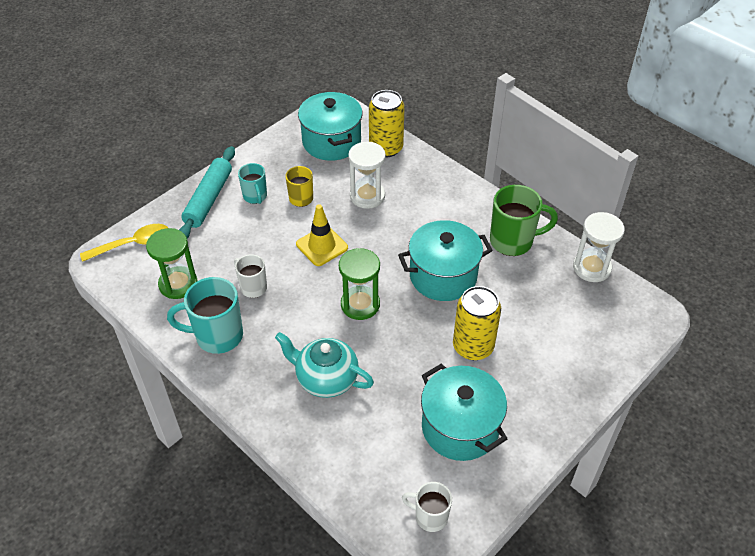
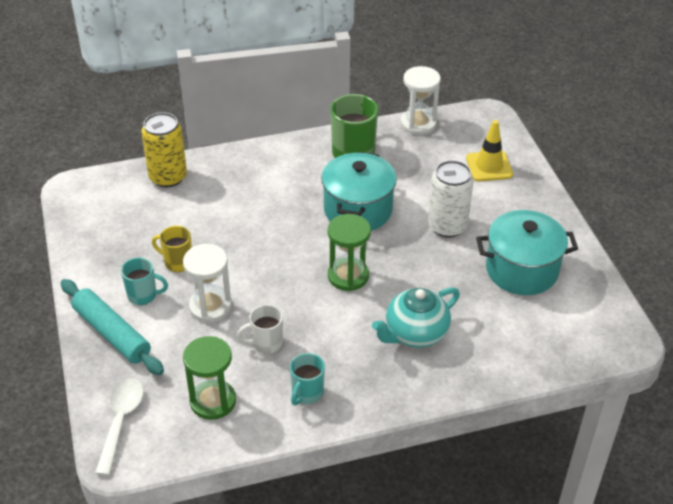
camera: 60 degrees left, 5 degrees down
(133, 244) = (121, 421): yellow spoon -> white spoon
(217, 336) = (307, 393): turquoise mug -> turquoise mug, size x0.60
(322, 246) = (255, 273): yellow traffic cone -> yellow traffic cone (489, 166)
(331, 142) = (121, 209): turquoise pot -> none
(367, 196) = (219, 216): white hourglass -> white hourglass (210, 307)
(430, 516) = (594, 325): white mug -> none
(473, 346) = (447, 226): yellow can -> white can

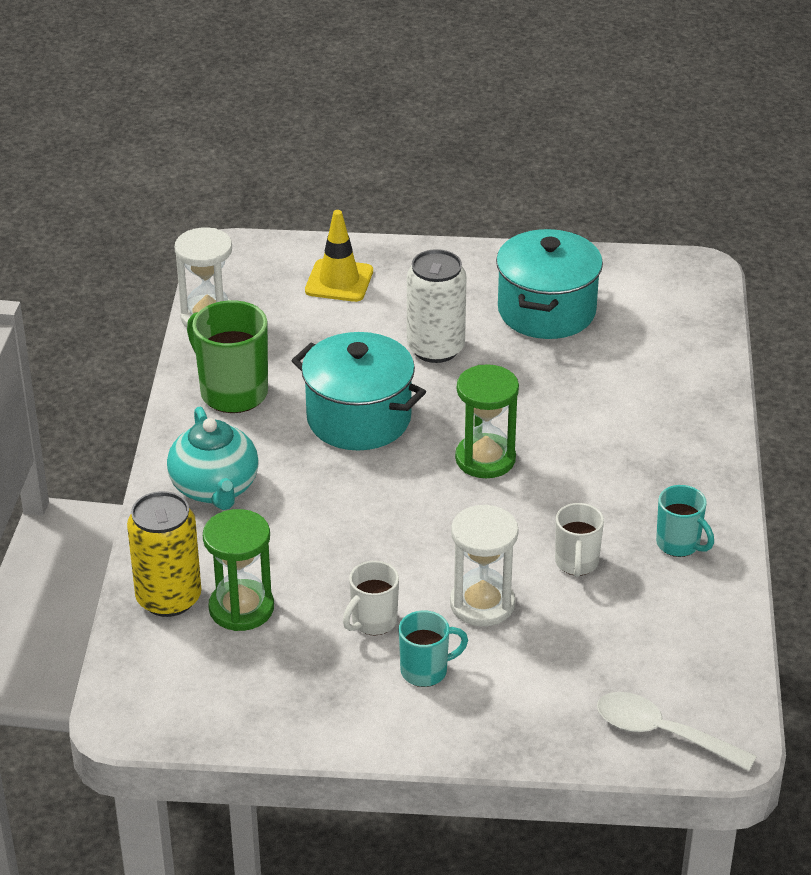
camera: 70 degrees left, 5 degrees down
(112, 333) = (489, 718): turquoise rolling pin -> none
(143, 295) = (426, 671): turquoise mug -> turquoise mug turned 45 degrees clockwise
(177, 262) = (373, 622): yellow mug -> white mug
(213, 401) = (660, 635): green hourglass -> green hourglass (241, 608)
(415, 333) = (615, 426): turquoise teapot -> turquoise teapot (215, 488)

